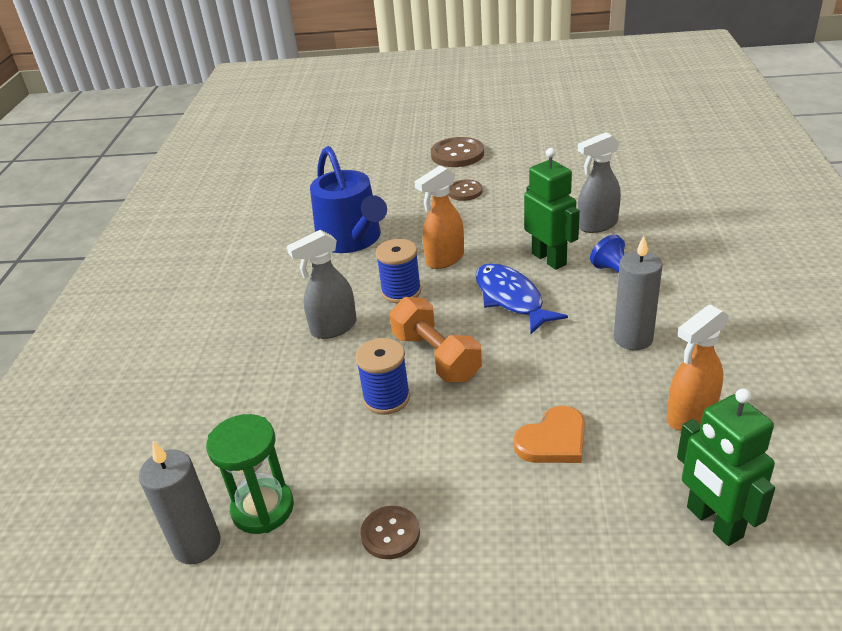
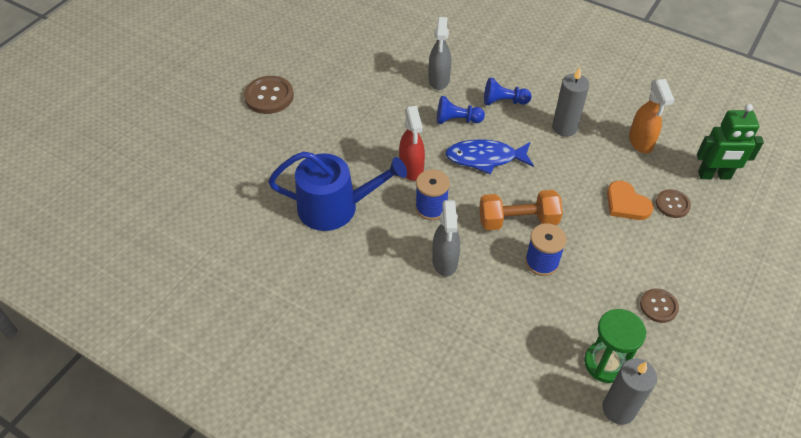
camera: 65 degrees left, 15 degrees up
(444, 259) = (411, 169): orange spray bottle -> red spray bottle
(464, 191) = (330, 118): brown button -> brown button (672, 204)
(549, 259) = (457, 120): green robot -> blue pawn
(553, 440) = (626, 203): orange heart -> orange heart turned 150 degrees clockwise

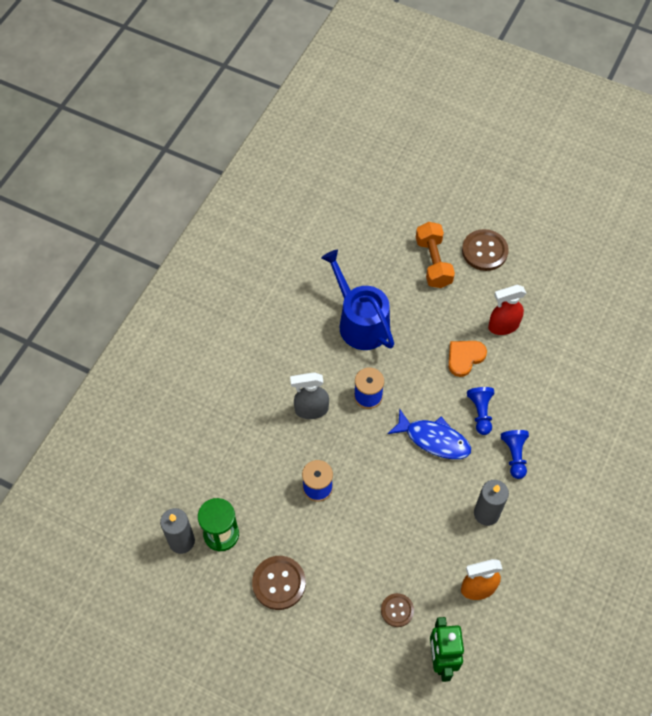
camera: 85 degrees right, 10 degrees up
(335, 207) = (360, 321): blue watering can -> blue watering can turned 150 degrees clockwise
(411, 169) = (411, 377): red spray bottle -> red spray bottle (503, 326)
(439, 80) = (534, 394): grey spray bottle -> none
(485, 158) = (434, 439): blue fish -> blue fish turned 120 degrees clockwise
(518, 220) = (361, 468): orange dumbbell -> orange dumbbell (433, 262)
(626, 203) = (393, 566): orange heart -> orange heart (465, 357)
(658, 306) = (279, 583): brown button -> brown button, size x1.64

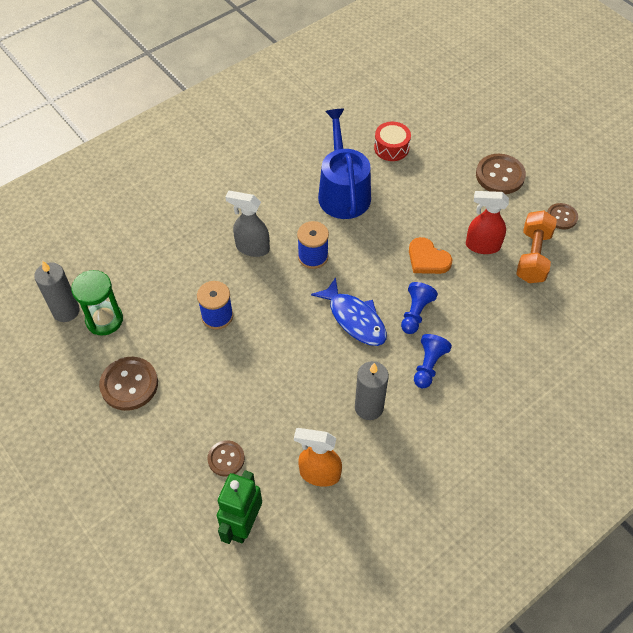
camera: 25 degrees right, 5 degrees down
(379, 260) = (391, 148): none -> red drum
(433, 262) = (443, 167): orange dumbbell -> orange dumbbell (533, 256)
(465, 357) = (427, 259): orange heart -> orange heart turned 120 degrees counterclockwise
(553, 272) = (561, 217): none -> brown button

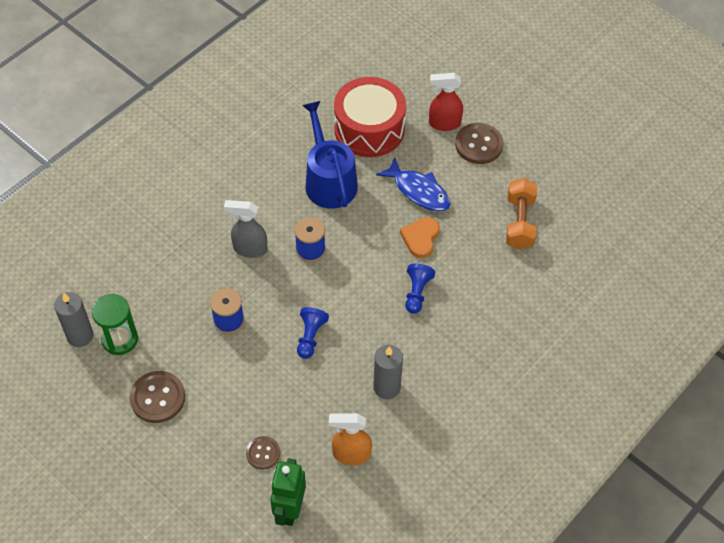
camera: 10 degrees left, 0 degrees up
(354, 319) = (360, 306): blue fish -> blue fish (418, 191)
(391, 148) = (369, 129): red drum -> red drum, size x2.01
(427, 259) = (420, 238): orange heart -> orange heart turned 75 degrees clockwise
(428, 366) = (436, 341): blue pawn -> blue pawn (310, 337)
(482, 246) = (470, 218): red spray bottle -> red spray bottle (444, 123)
(561, 217) = (542, 180): brown button -> none

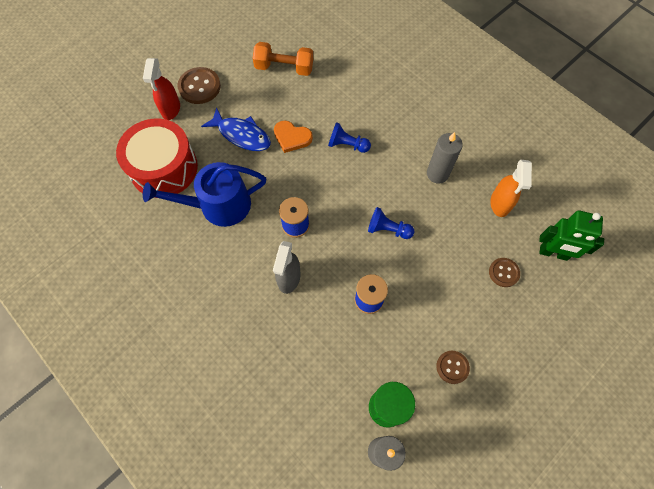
camera: 85 degrees left, 10 degrees up
(157, 398) = (452, 367): brown button -> brown button, size x0.61
(418, 191) = (241, 135): blue fish -> blue fish turned 75 degrees clockwise

